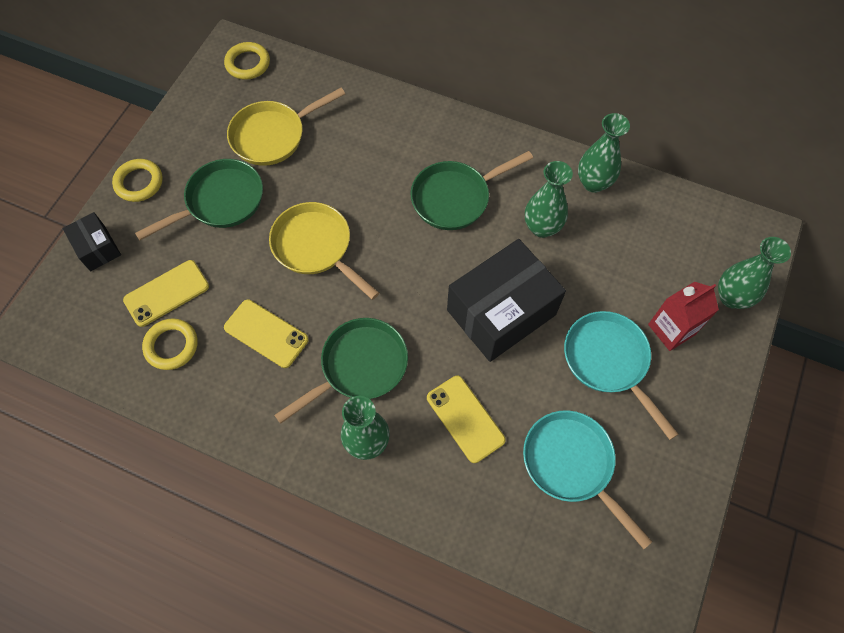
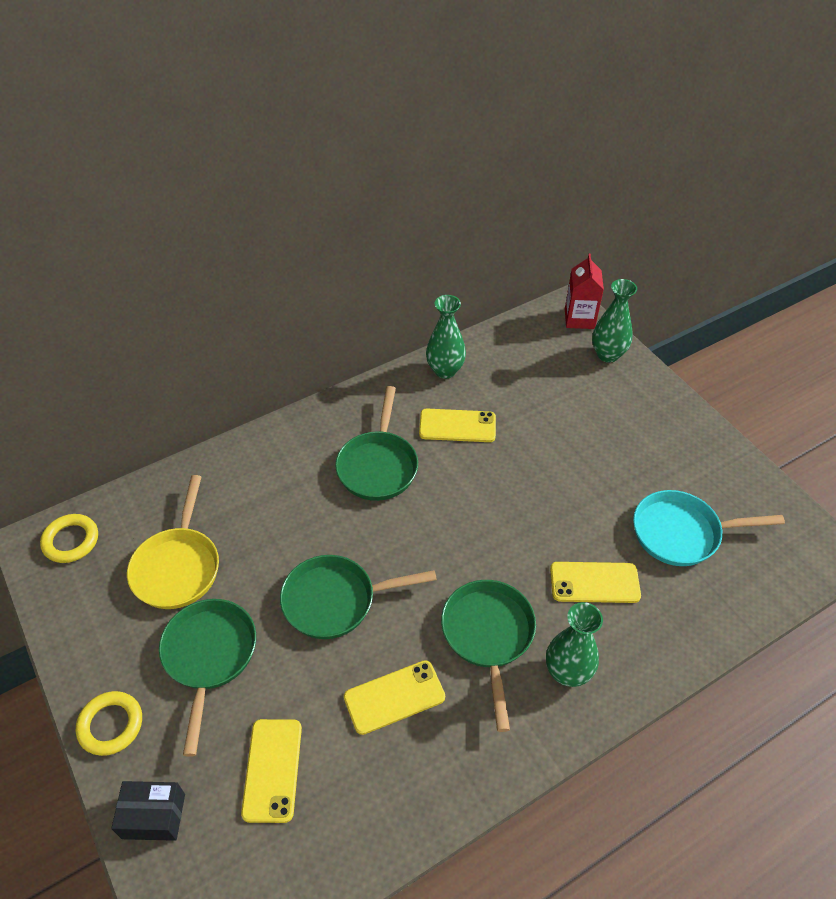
camera: 55 degrees left, 15 degrees down
(171, 346) = (339, 798): yellow ring -> none
(316, 247) = (335, 600): yellow pan -> green pan
(501, 312) = (514, 499): black box -> none
(542, 227) = (457, 426): green vase -> yellow phone
(608, 361) = (609, 456): turquoise pan -> none
(671, 329) = (609, 403): red carton -> red carton (579, 319)

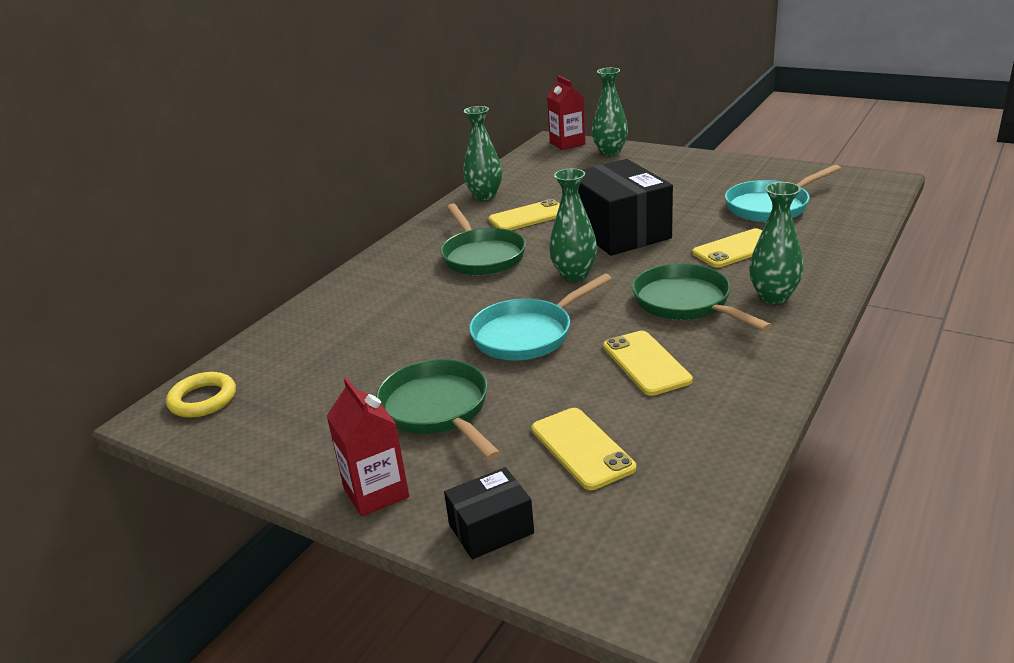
camera: 25 degrees left, 20 degrees down
(111, 725) = (376, 492): yellow ring -> red carton
(178, 567) = (344, 372): yellow pan -> none
(335, 600) = (527, 334): green pan -> turquoise pan
(394, 697) = (646, 363): yellow phone -> yellow phone turned 60 degrees counterclockwise
(430, 538) = (574, 275): none -> green vase
(515, 494) = (619, 231): none -> black box

